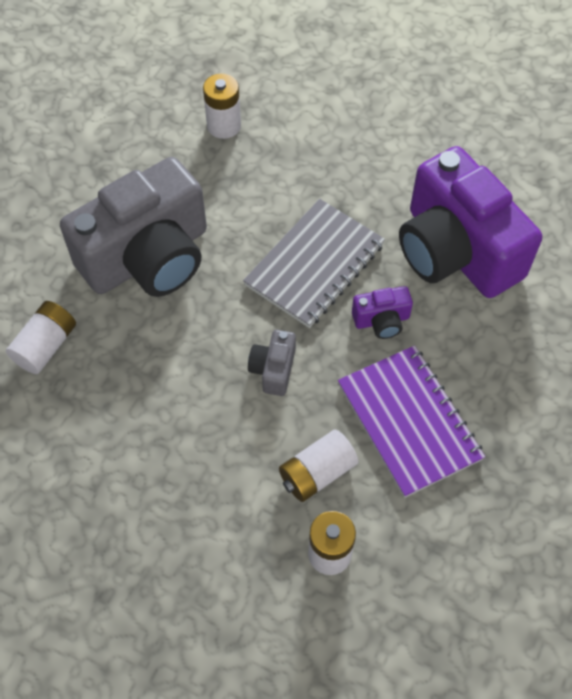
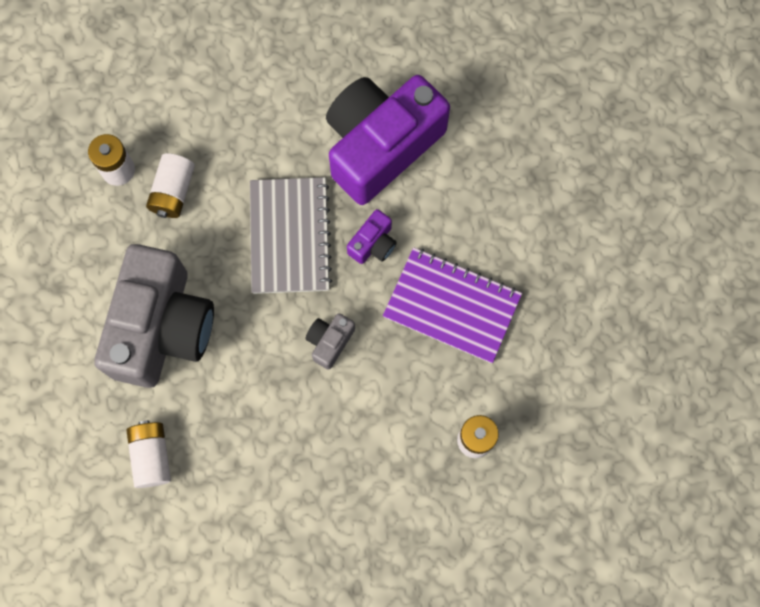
camera: 40 degrees left, 15 degrees up
(273, 369) = (329, 342): grey camera -> grey camera turned 60 degrees clockwise
(317, 473) = (422, 392): white battery -> white battery (173, 192)
(455, 251) = (380, 145): purple camera -> purple camera turned 120 degrees clockwise

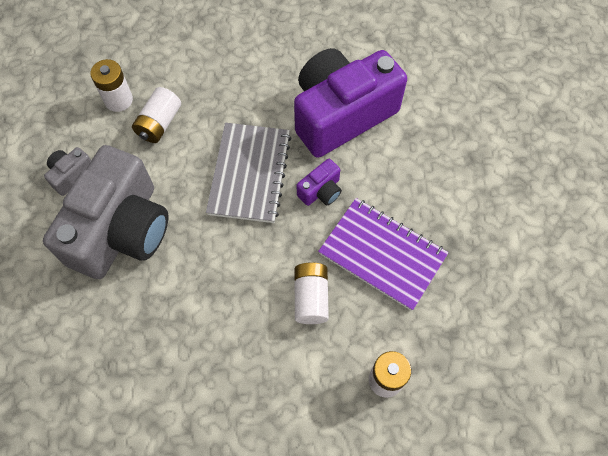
camera: 10 degrees right, 10 degrees down
(151, 456) = (82, 341): white battery -> white battery (310, 297)
(329, 342) = (266, 267): grey camera -> grey camera (71, 175)

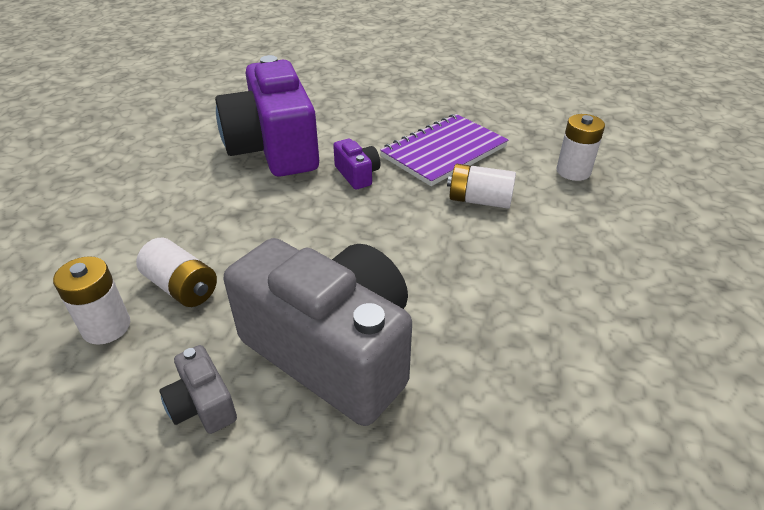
camera: 75 degrees left, 25 degrees down
(249, 174) = (309, 219): grey notebook -> none

